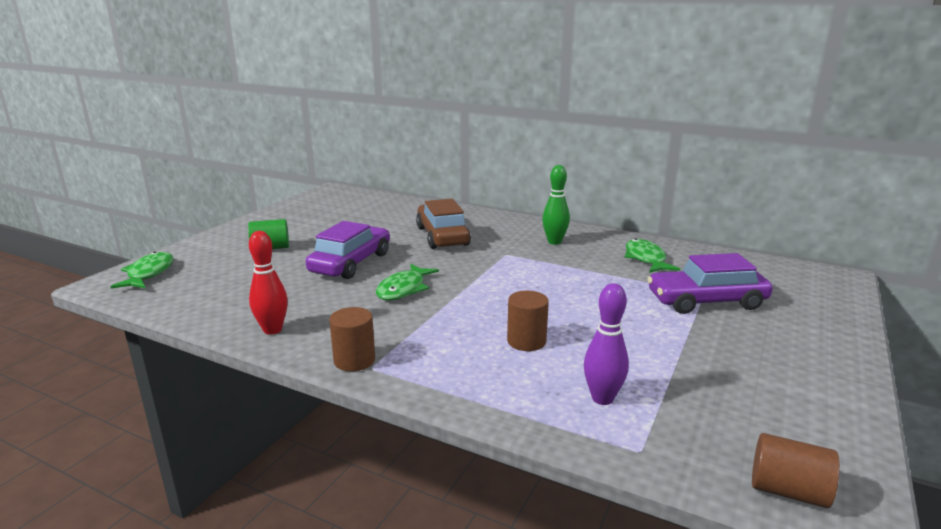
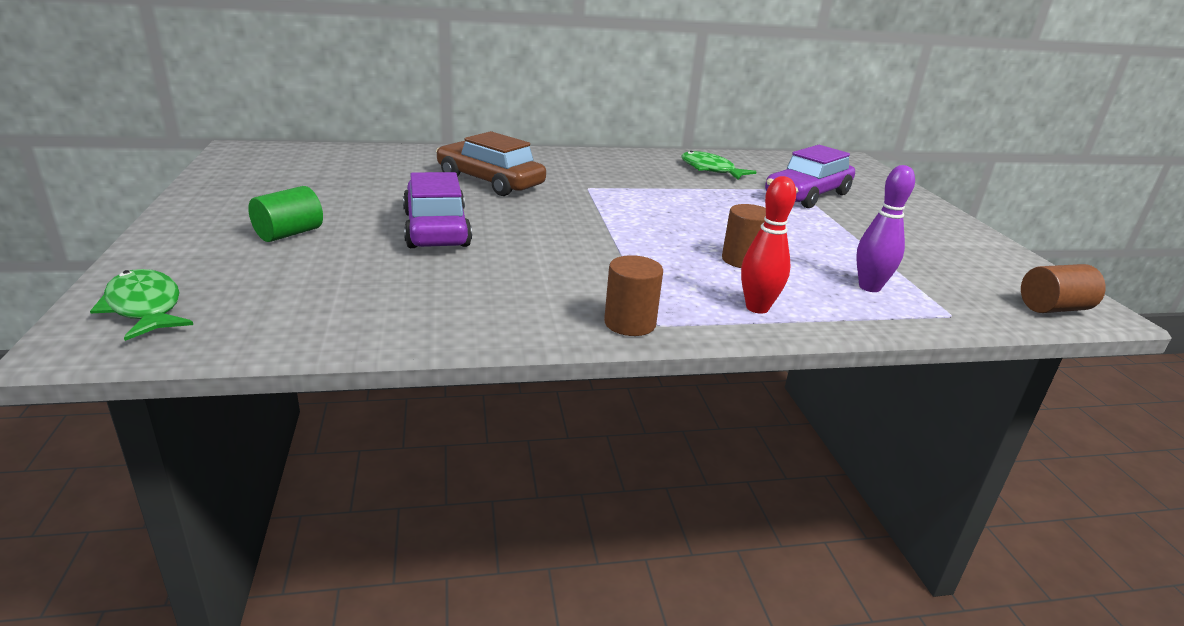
camera: 40 degrees left, 5 degrees up
(272, 330) = (481, 322): red bowling pin -> red bowling pin (757, 308)
(404, 289) = (549, 243): green fish -> none
(554, 242) = (611, 168): green bowling pin -> none

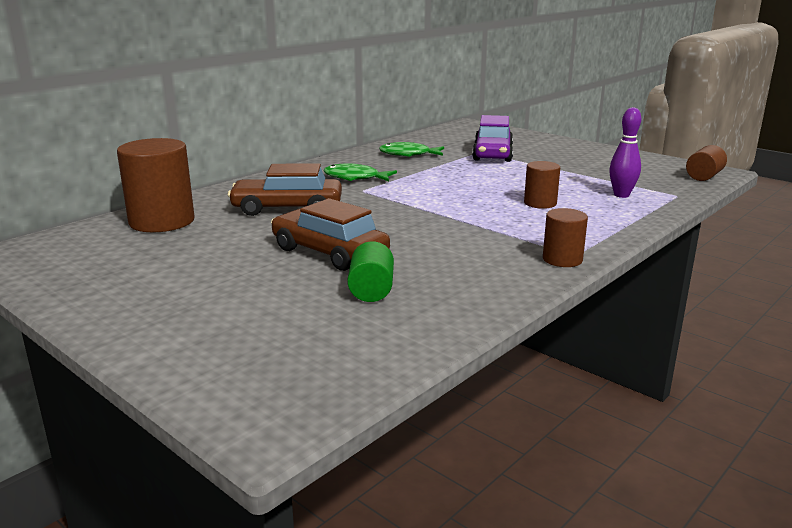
camera: 35 degrees left, 5 degrees down
(144, 307) = (255, 388): green fish -> green fish (355, 178)
(289, 234) = (231, 297): green cylinder -> green cylinder (371, 290)
(378, 160) = (162, 221): none -> brown cylinder
(436, 229) = (329, 252): purple car -> brown car
(757, 308) = (599, 226): red bowling pin -> none

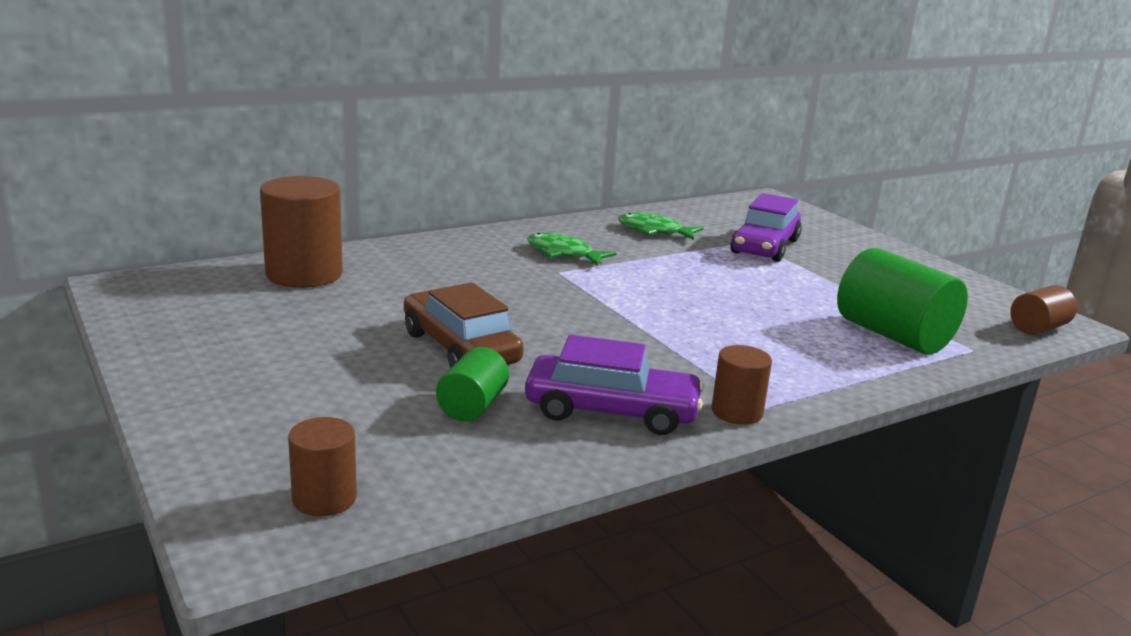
camera: 15 degrees right, 0 degrees up
(287, 208) = (453, 281): brown car -> none
(476, 275) = (611, 411): none -> purple car
(540, 203) = (771, 328): brown cylinder -> brown cylinder (324, 498)
(621, 195) = (893, 336): purple bowling pin -> green cylinder

